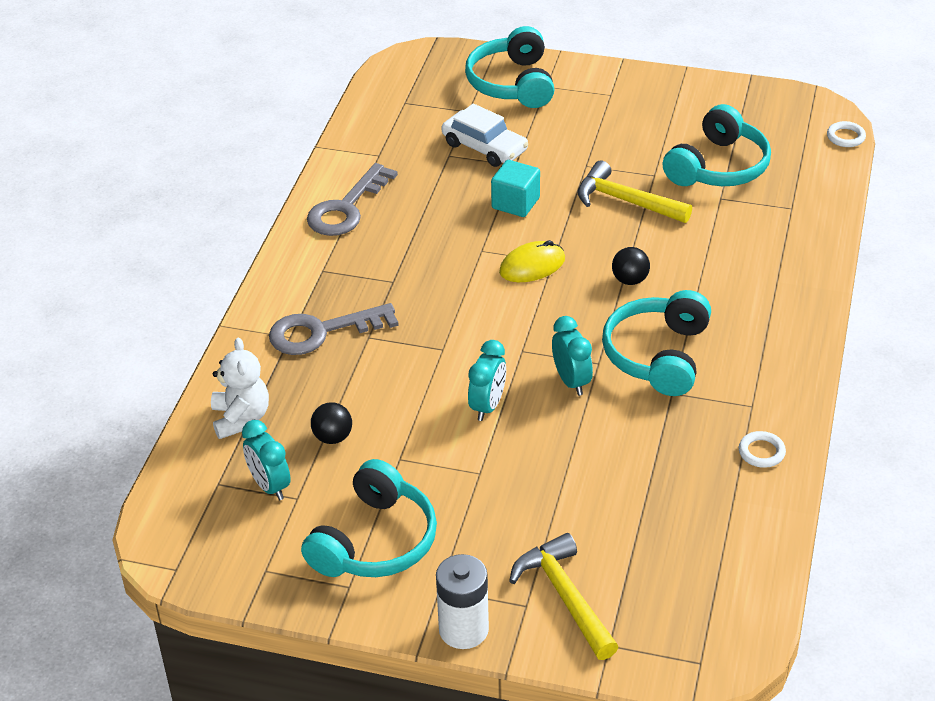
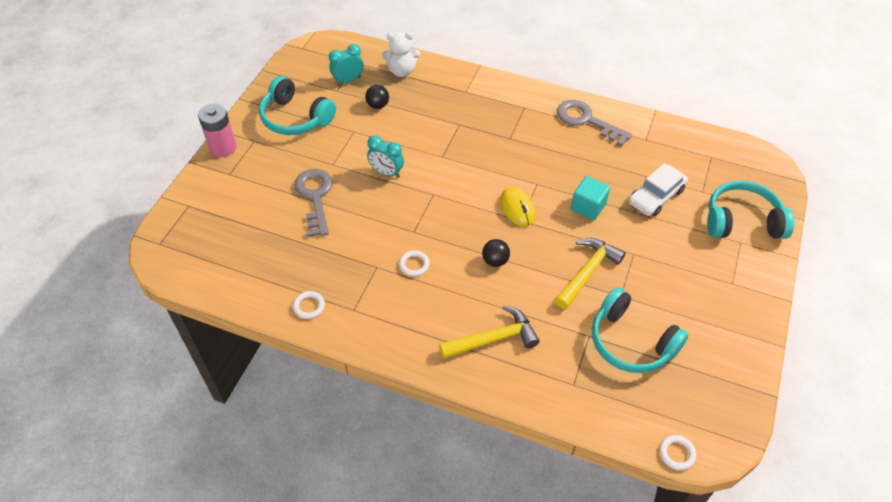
camera: 95 degrees right, 10 degrees up
(322, 332) = (467, 105): grey key -> grey key (315, 197)
(463, 629) = (223, 147): white battery -> pink battery
(565, 596) = (228, 191): yellow hammer -> yellow hammer (493, 339)
(571, 381) = (399, 215): turquoise clock -> none
(658, 355) = (414, 265): turquoise headphones -> white ring

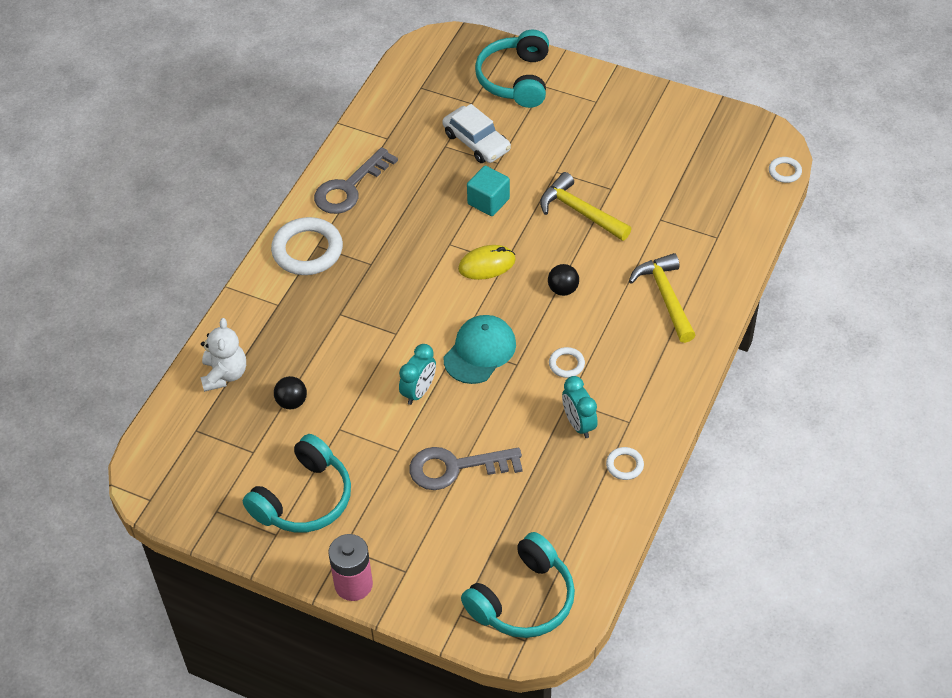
camera: 85 degrees left, 0 degrees up
(348, 80) = (234, 438): turquoise clock -> turquoise clock (578, 424)
(426, 207) = (480, 351): none -> turquoise cap
(519, 102) = (307, 250): none -> white ring
(631, 342) = (667, 188): turquoise headphones -> turquoise headphones (523, 599)

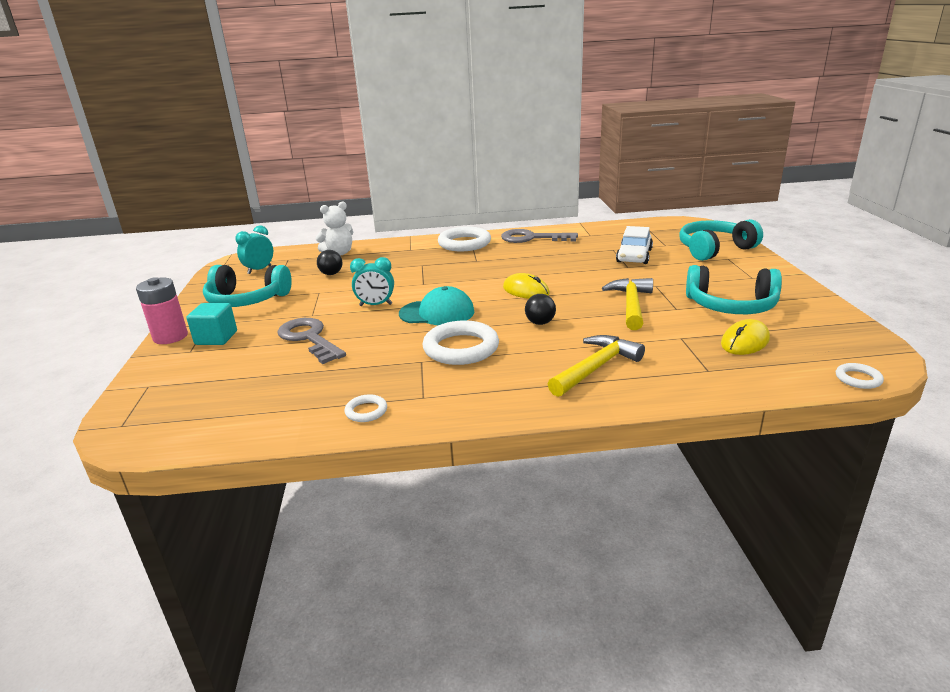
camera: 60 degrees right, 25 degrees down
(488, 201) = (586, 274): turquoise cube -> turquoise cube (216, 338)
(523, 599) = (172, 409): turquoise headphones -> turquoise headphones (731, 306)
(566, 364) = (461, 348): white ring -> white ring, size x2.09
(578, 424) = (398, 373): turquoise clock -> turquoise clock (259, 270)
(695, 189) = (745, 342): none -> yellow mouse

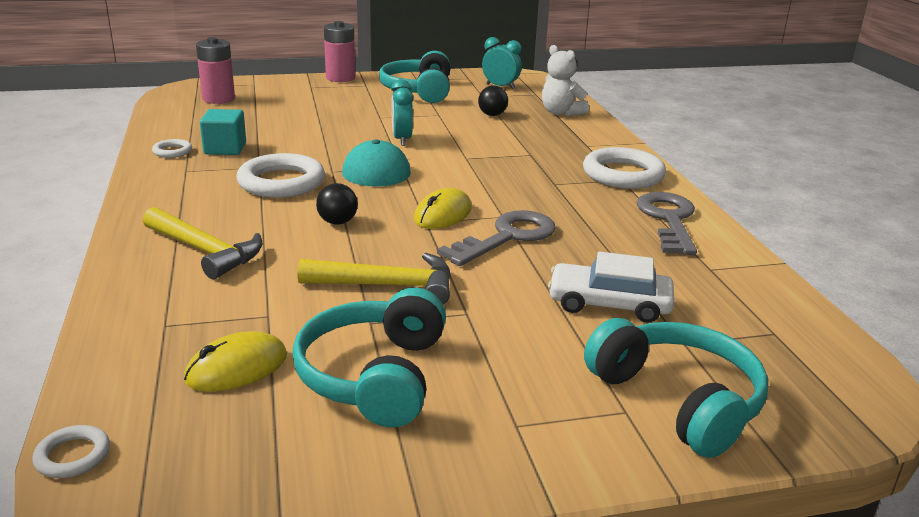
camera: 80 degrees right, 0 degrees up
(193, 403) = (218, 99): none -> pink battery
(216, 338) = (334, 91): turquoise cube -> turquoise cube (225, 149)
(309, 338) = (324, 121): grey key -> grey key (507, 237)
(745, 342) = (237, 368): yellow mouse -> yellow mouse turned 75 degrees counterclockwise

